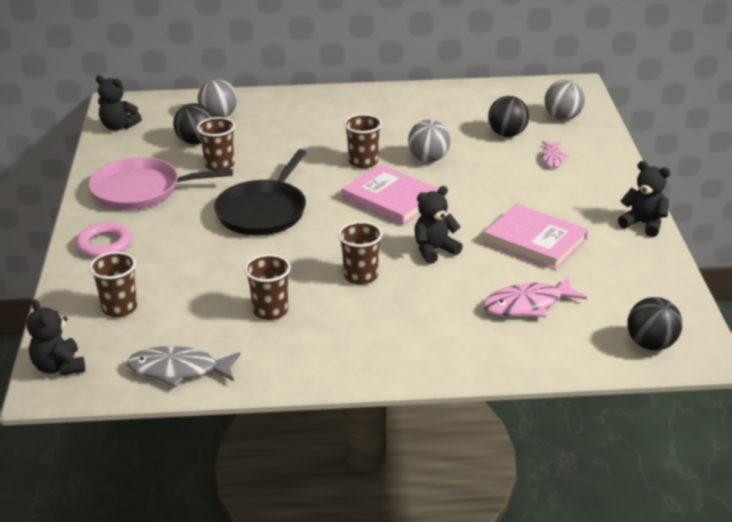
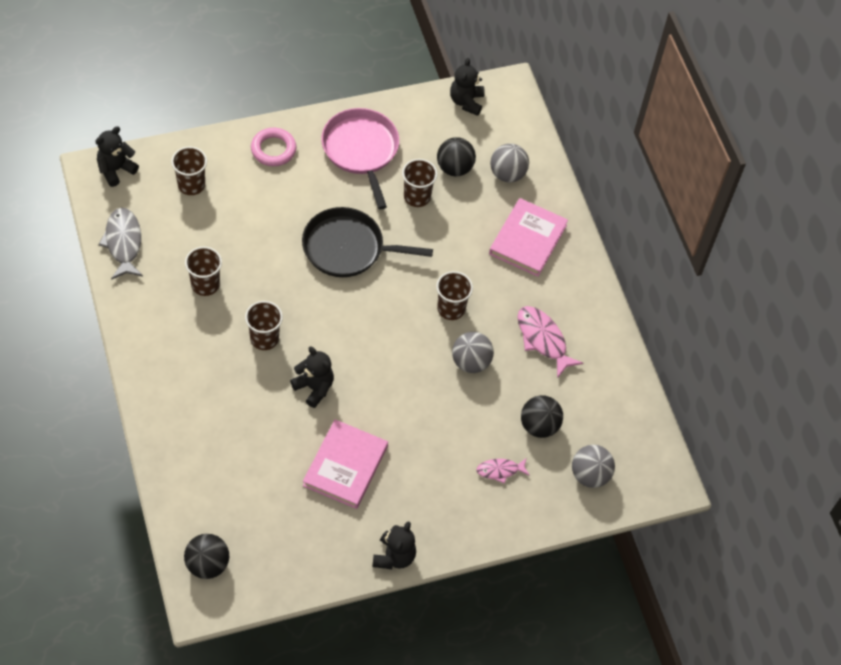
camera: 70 degrees right, 25 degrees up
(391, 199) = (390, 342): pink book -> pink book (527, 239)
(527, 305) = (246, 467): pink fish -> pink fish (543, 339)

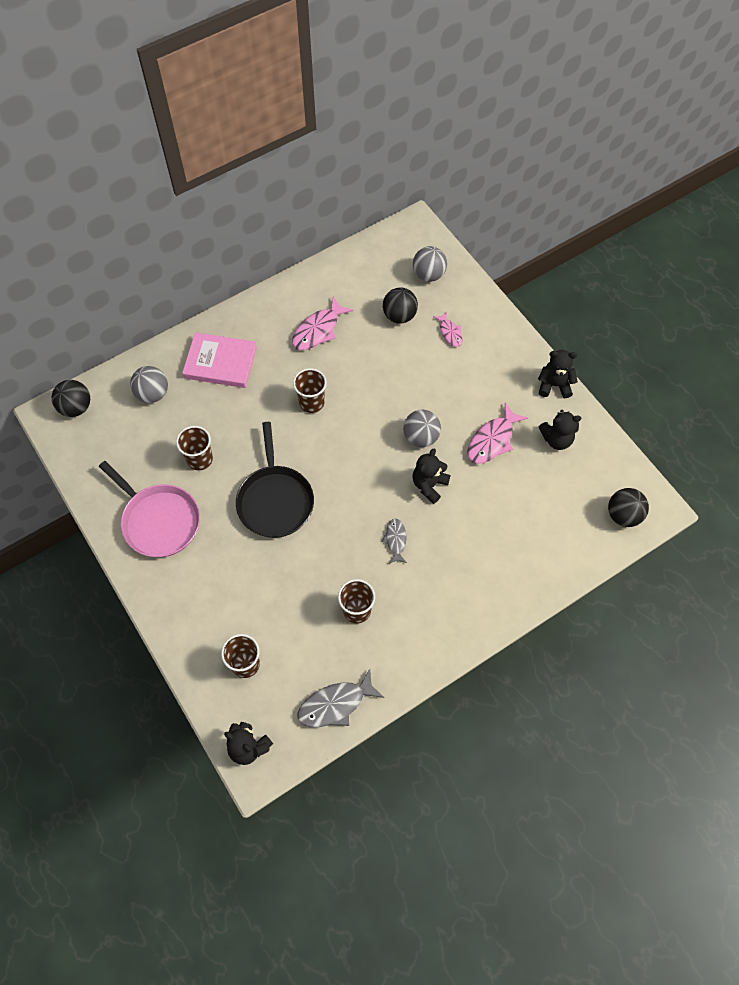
camera: 100 degrees left, 5 degrees up
(264, 338) = (395, 540): brown cup -> grey fish
(273, 149) = (179, 600): pink ring -> none
(345, 466) = (492, 440): pink book -> pink fish
(361, 150) = (158, 521): pink pan -> pink pan turned 105 degrees counterclockwise
(454, 168) = (157, 437): black ball -> black ball (76, 407)
(466, 101) = (75, 446): black teddy bear -> black teddy bear (556, 439)
(471, 362) = (359, 375): grey ball -> grey ball (421, 437)

